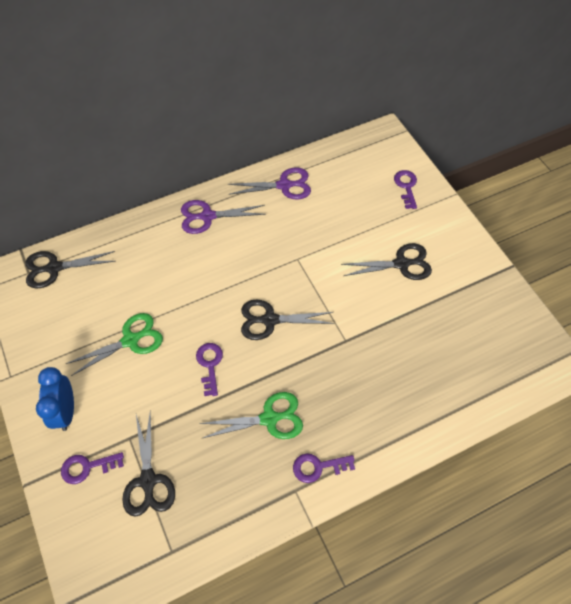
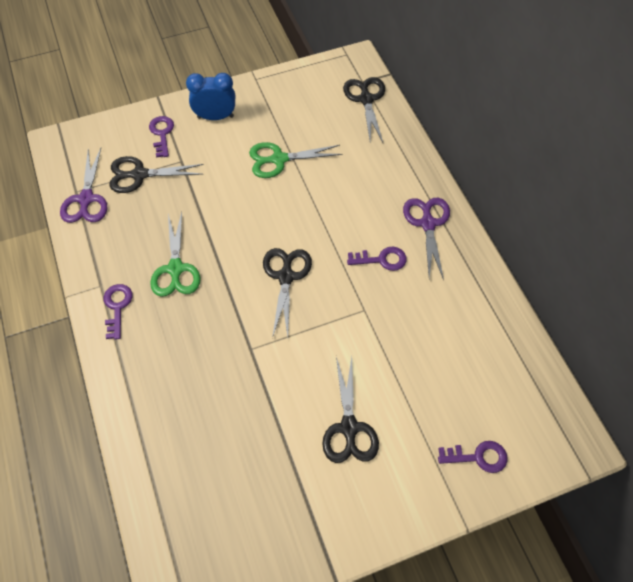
camera: 95 degrees right, 0 degrees up
(131, 340) = (279, 159): green scissors -> green scissors turned 105 degrees clockwise
(210, 365) = (242, 221): purple key -> purple key (381, 259)
(284, 185) = (476, 305): purple scissors -> purple scissors (86, 199)

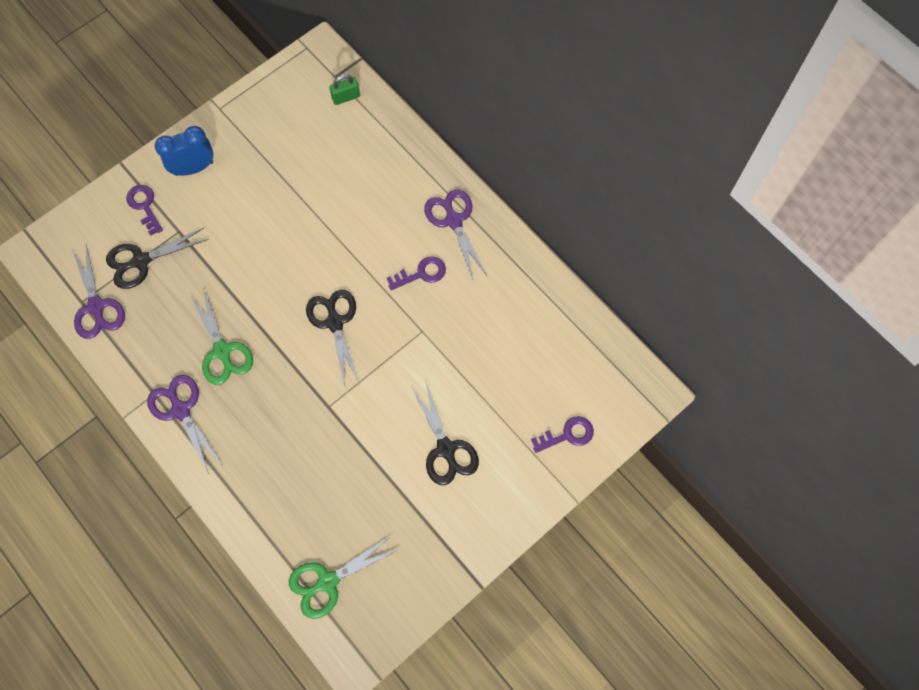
camera: 20 degrees left, 10 degrees up
(117, 307) = (181, 410): purple key -> purple scissors
(279, 159) = (280, 197): green scissors -> green scissors (327, 582)
(366, 99) = (346, 97): black scissors -> green padlock

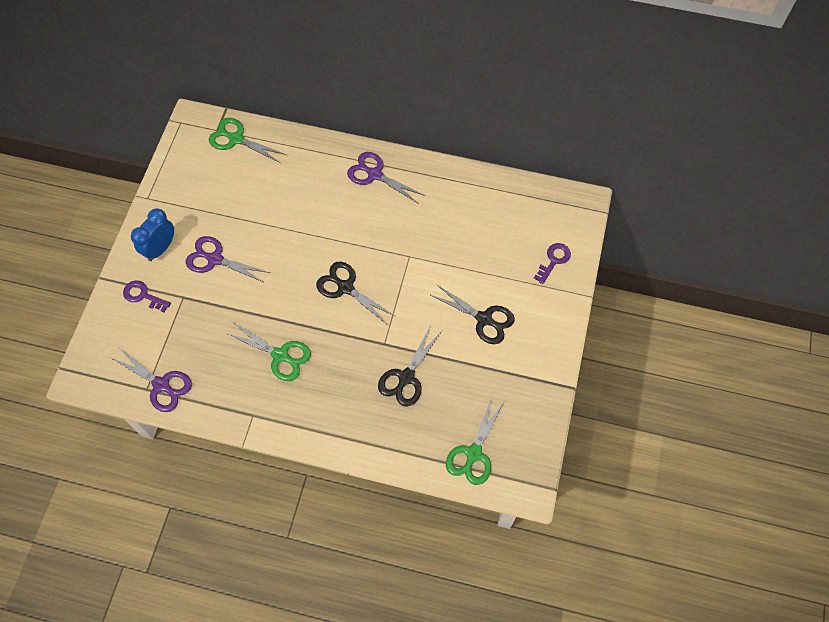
camera: 35 degrees left, 5 degrees down
(140, 261) = (170, 334): black scissors -> black scissors (406, 378)
(181, 410) = (281, 413): purple scissors -> purple scissors (215, 259)
(346, 97) = (236, 139): green padlock -> green scissors
(421, 274) = (379, 220): purple key -> none

